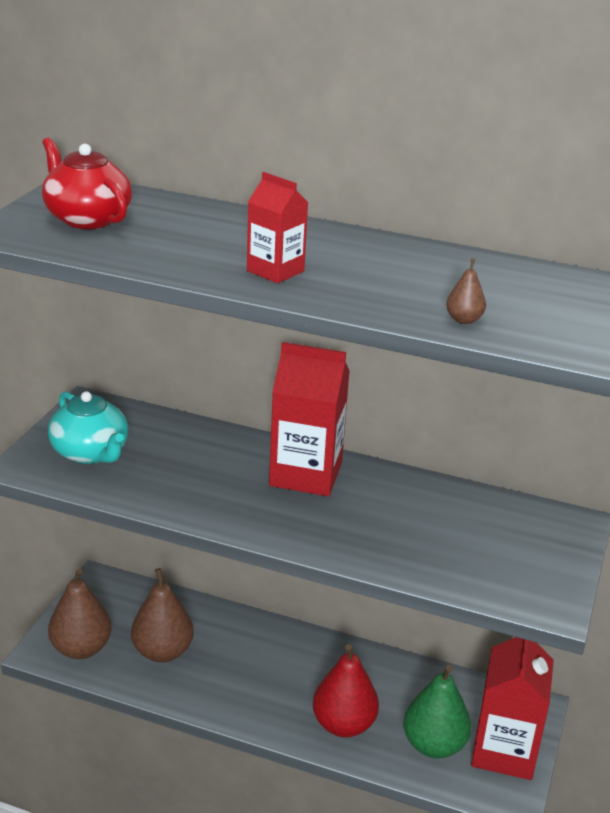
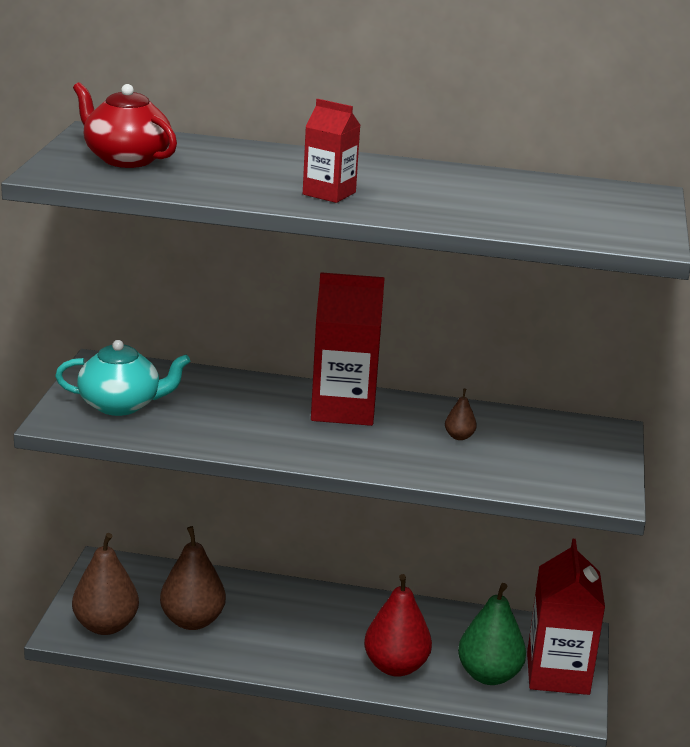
camera: 10 degrees left, 5 degrees down
(90, 452) = (121, 405): turquoise teapot -> turquoise teapot turned 45 degrees counterclockwise
(464, 320) = (516, 222): brown pear -> brown pear (459, 436)

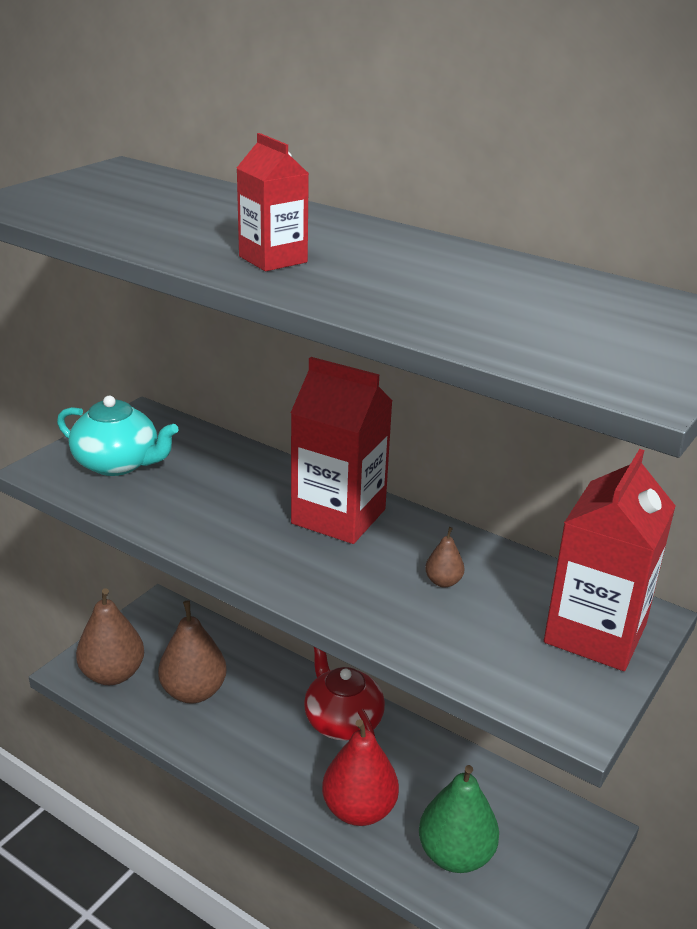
camera: 25 degrees right, 5 degrees up
(126, 159) = (105, 196): red teapot -> red teapot (342, 721)
(558, 673) = (538, 878): red carton -> red carton (595, 633)

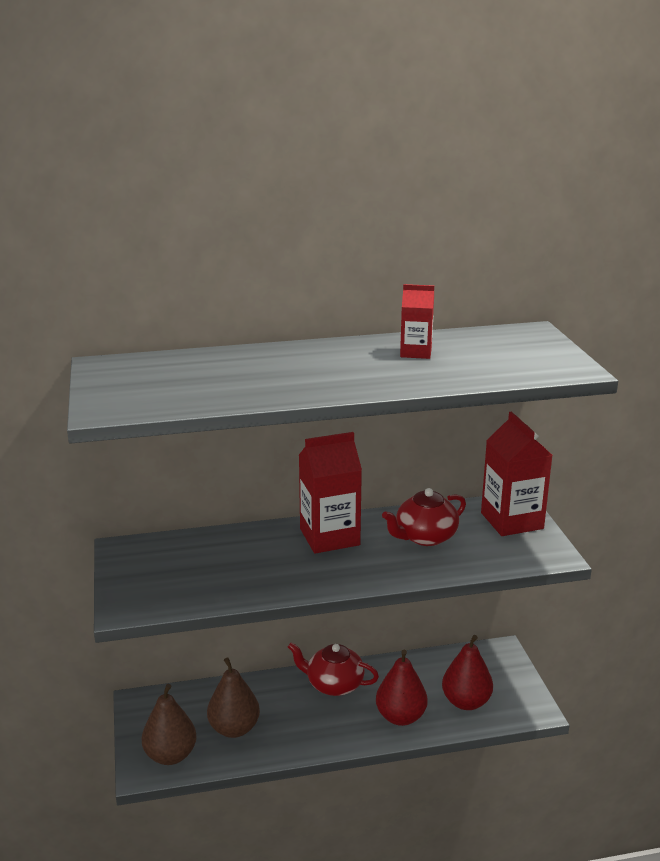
camera: 45 degrees left, 5 degrees down
(118, 464) = (163, 580): turquoise teapot -> none
(273, 259) = (329, 380): red carton -> red carton (416, 352)
(443, 582) = (425, 537): brown pear -> red teapot
(455, 854) = (466, 702): green pear -> red pear

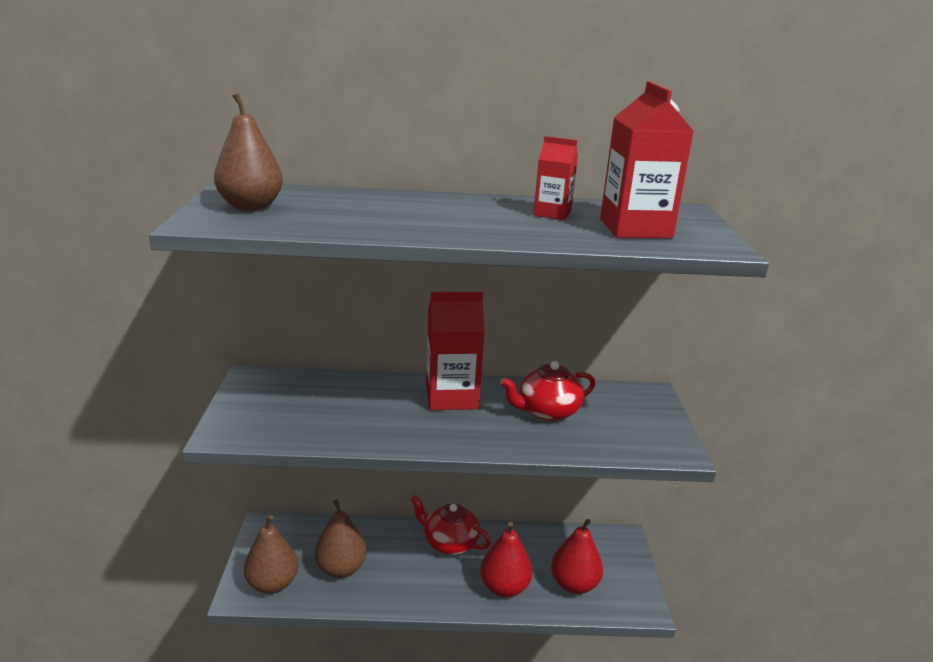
camera: 10 degrees right, 0 degrees up
(136, 384) = (251, 207): none -> brown pear
(512, 521) = (642, 409): red carton -> red carton (635, 228)

